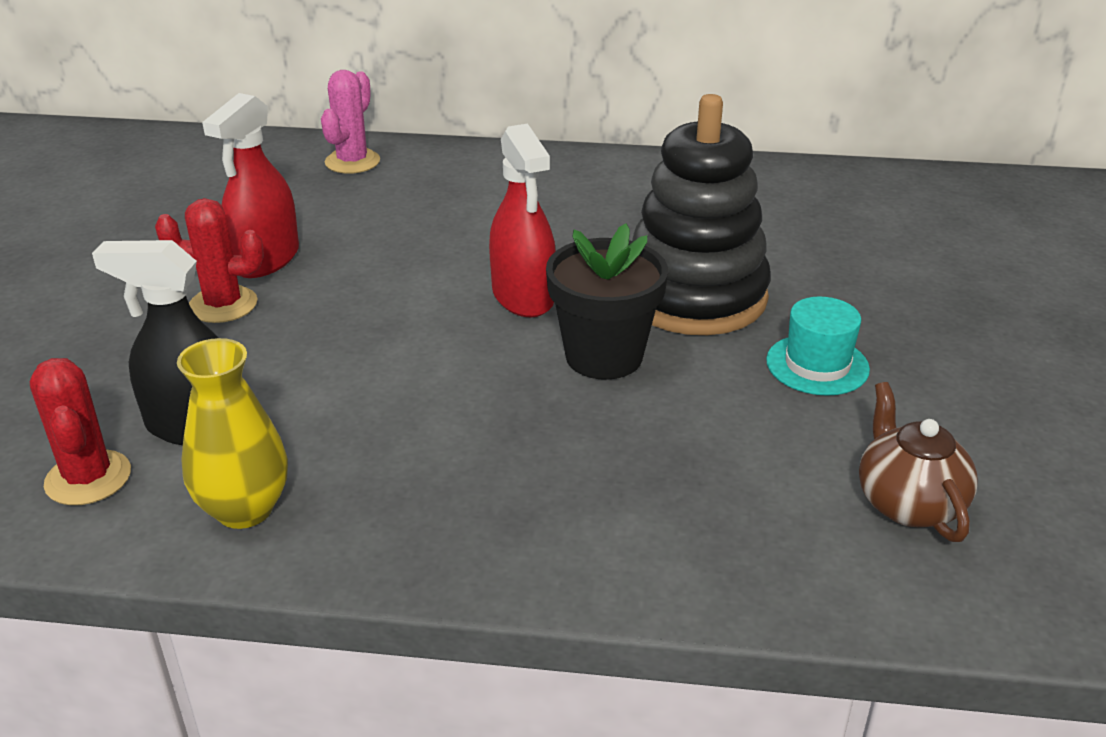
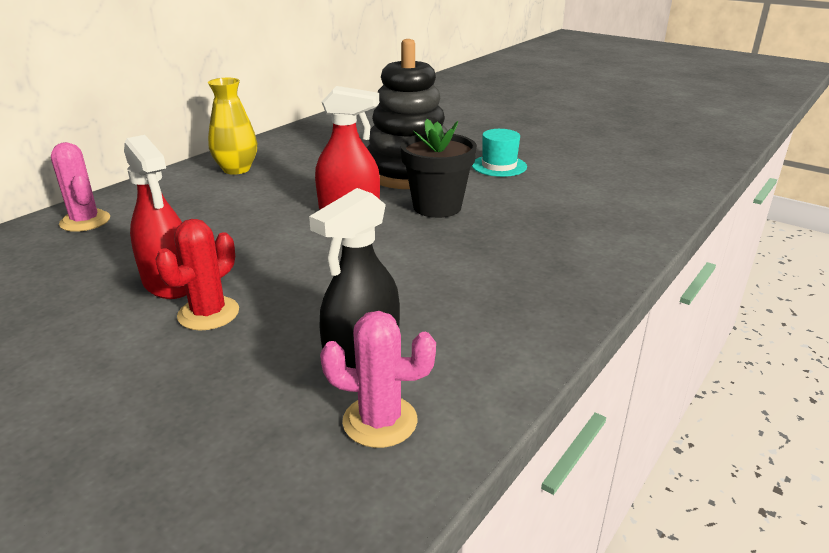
camera: 60 degrees left, 5 degrees down
(88, 478) = (380, 421): red cactus -> pink cactus
(244, 509) = (481, 354): yellow vase -> yellow vase (236, 169)
(908, 503) = (614, 180): brown teapot -> none

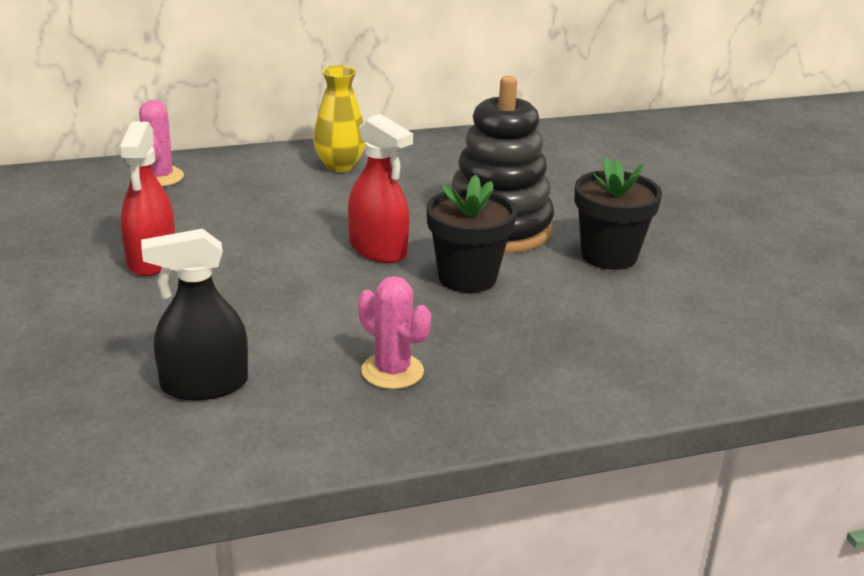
camera: 35 degrees right, 0 degrees up
(208, 313) = (146, 298): red cactus -> none
(380, 421) = (148, 438): pink cactus -> pink cactus (392, 371)
(499, 166) = (609, 255): turquoise hat -> black flower pot

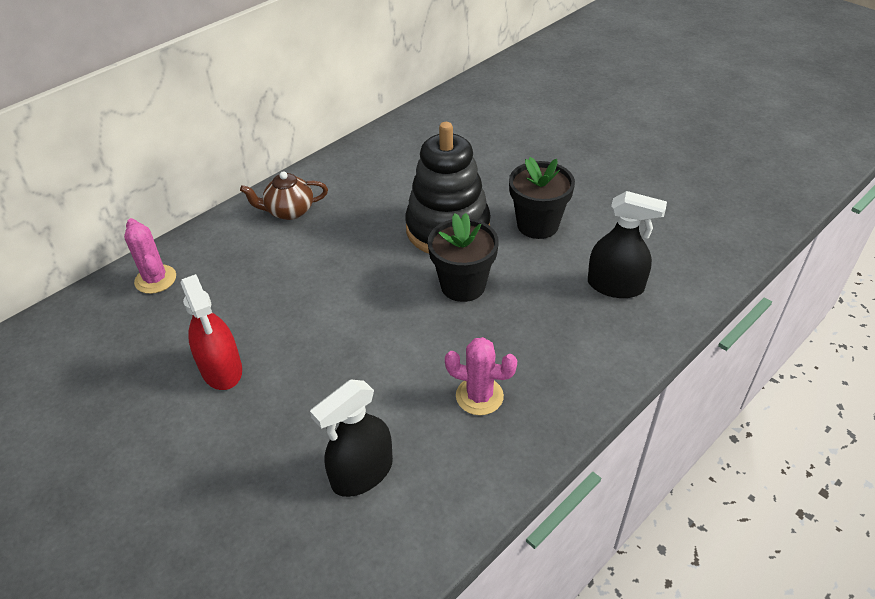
camera: 25 degrees left, 15 degrees up
(340, 166) = (289, 211): yellow vase -> brown teapot
(378, 249) = (382, 285): red spray bottle -> none
(655, 336) = (615, 286): none -> black spray bottle

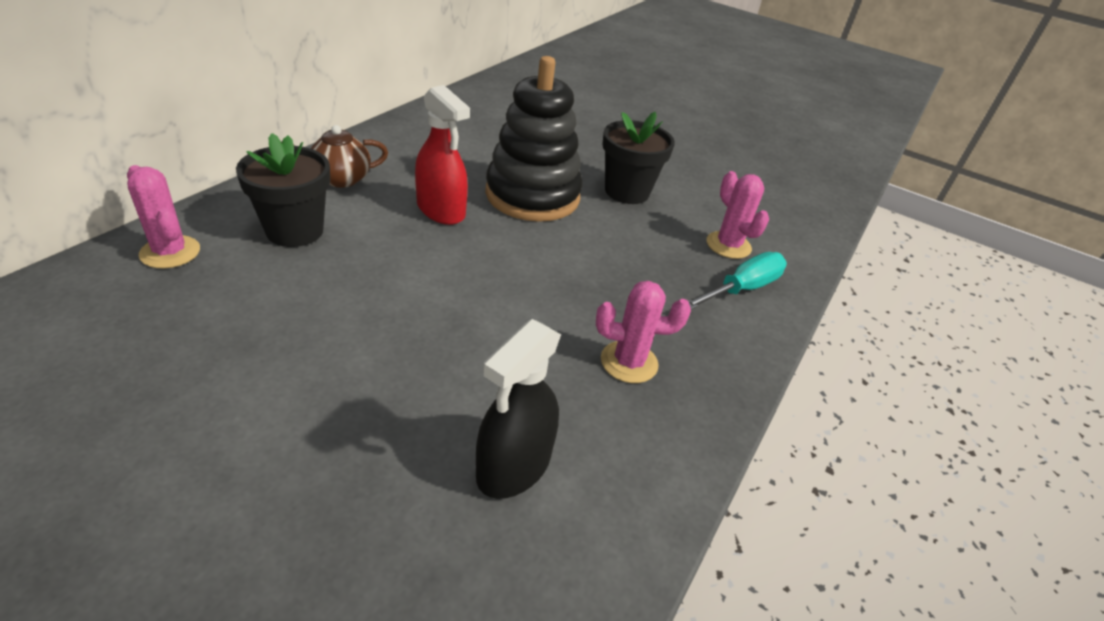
camera: 20 degrees left, 5 degrees down
(221, 369) = (285, 353): red spray bottle -> red spray bottle (441, 210)
(463, 285) = (568, 249): black flower pot -> black flower pot (295, 231)
(610, 332) = (742, 289): none -> turquoise screwdriver
(615, 286) = (728, 245): black spray bottle -> pink cactus

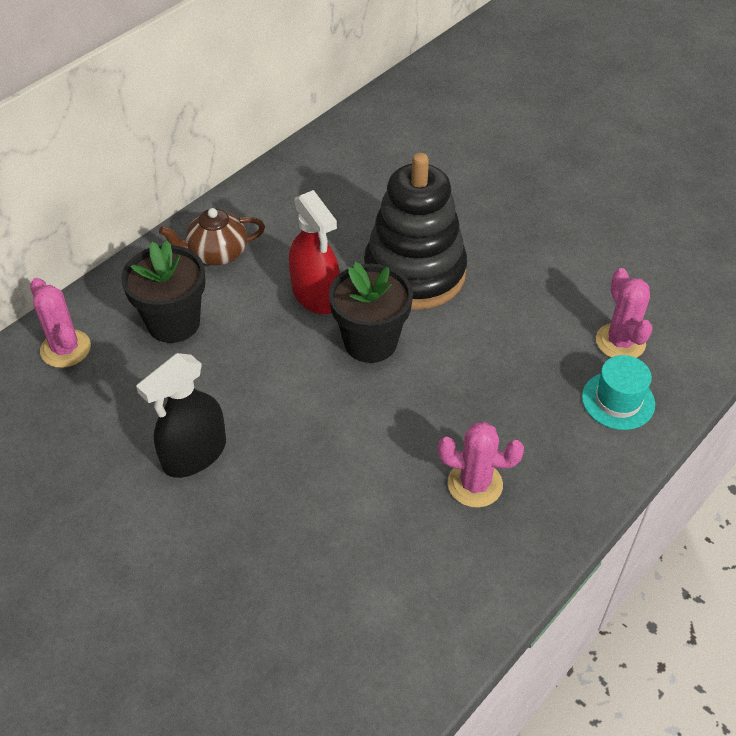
camera: 15 degrees right, 10 degrees up
(514, 466) = (350, 582): black spray bottle -> black spray bottle (194, 454)
(627, 192) = (522, 265): black flower pot -> black flower pot (370, 342)
(742, 289) = (618, 400): turquoise screwdriver -> turquoise hat

